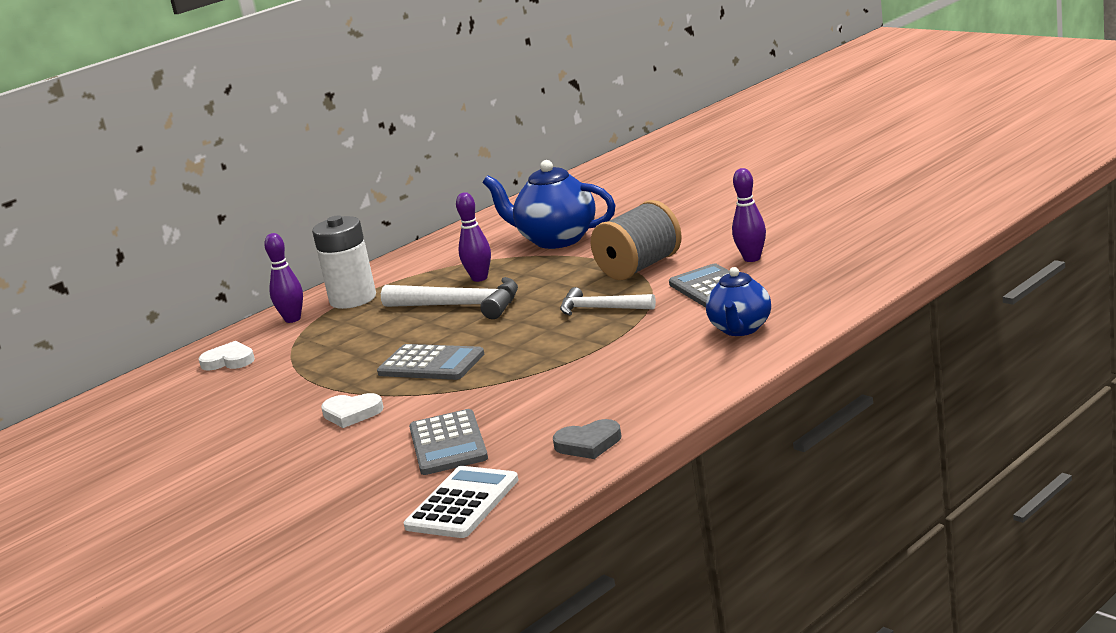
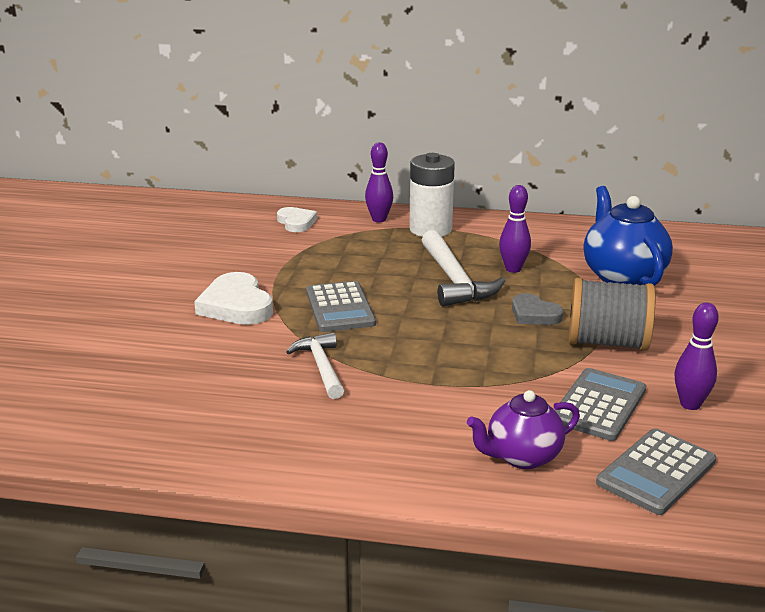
camera: 50 degrees right, 5 degrees up
(352, 413) = (236, 305): white heart -> white heart, size x1.59
(448, 444) = (202, 371): grey calculator -> grey calculator (656, 472)
(462, 503) = (100, 419): white calculator -> none
(588, 444) = (231, 448): grey heart -> grey heart (534, 314)
(601, 309) = (503, 353): white hammer -> white hammer (321, 367)
(741, 329) = (522, 457): blue teapot -> purple teapot

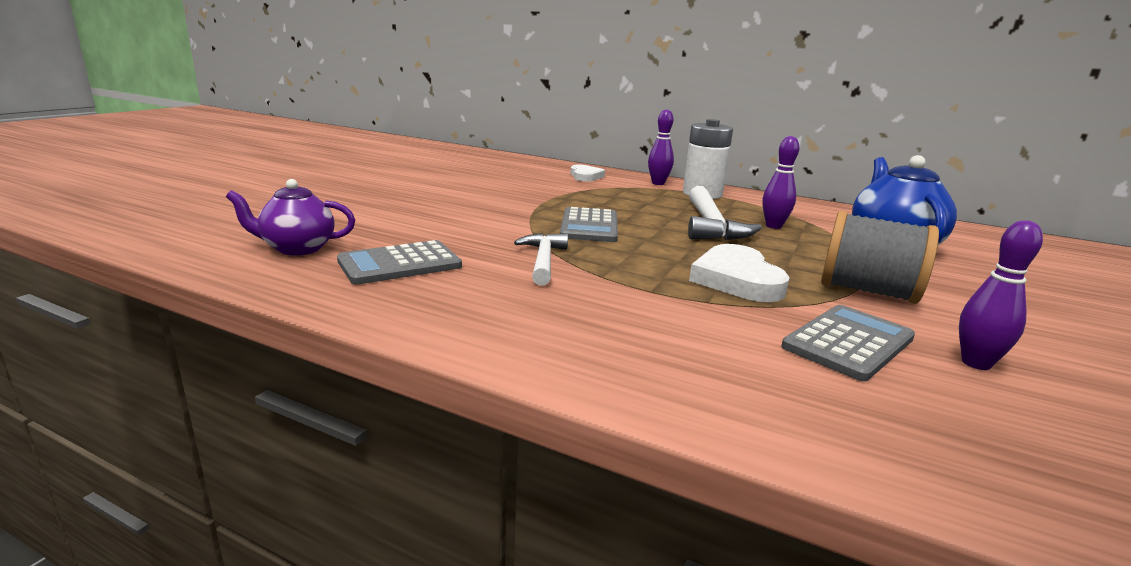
camera: 15 degrees right, 5 degrees down
(236, 305) = (496, 212): white heart -> white heart (737, 280)
(522, 457) = (733, 374): purple teapot -> purple teapot (297, 248)
(534, 314) = (786, 258): grey heart -> none
(656, 472) = (925, 429): grey calculator -> grey calculator (400, 264)

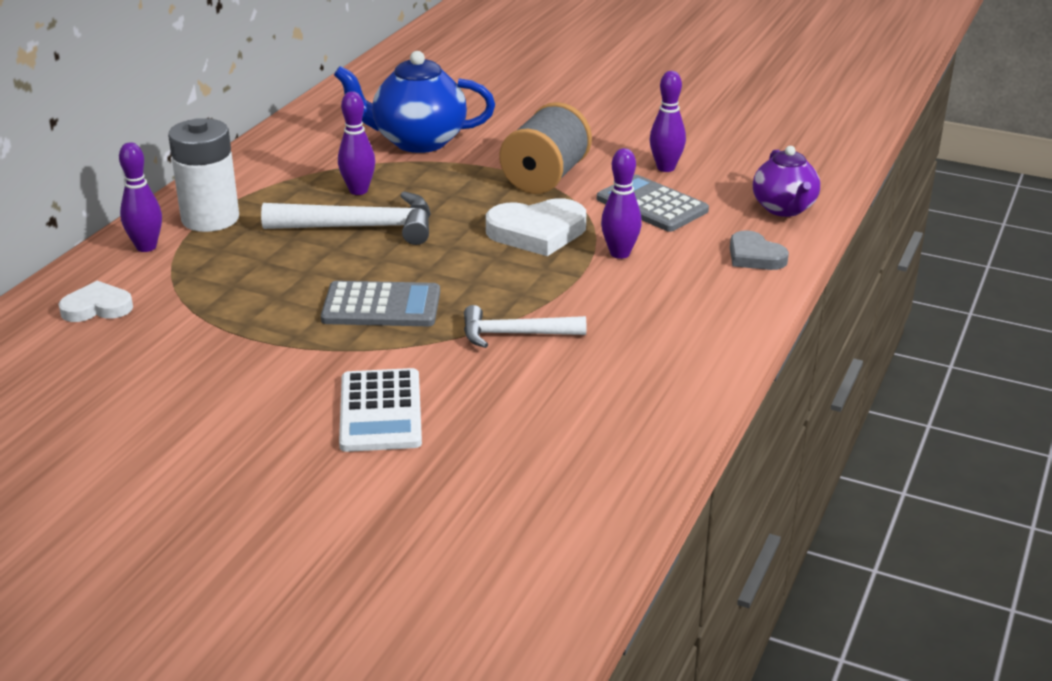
camera: 90 degrees left, 10 degrees up
(297, 248) = (521, 511): purple teapot -> purple teapot (784, 209)
(400, 264) = (552, 425): grey calculator -> none
(448, 221) = (380, 411): none -> white calculator
(708, 313) = (620, 253): none -> purple bowling pin
(740, 402) = (754, 256): none -> grey heart

